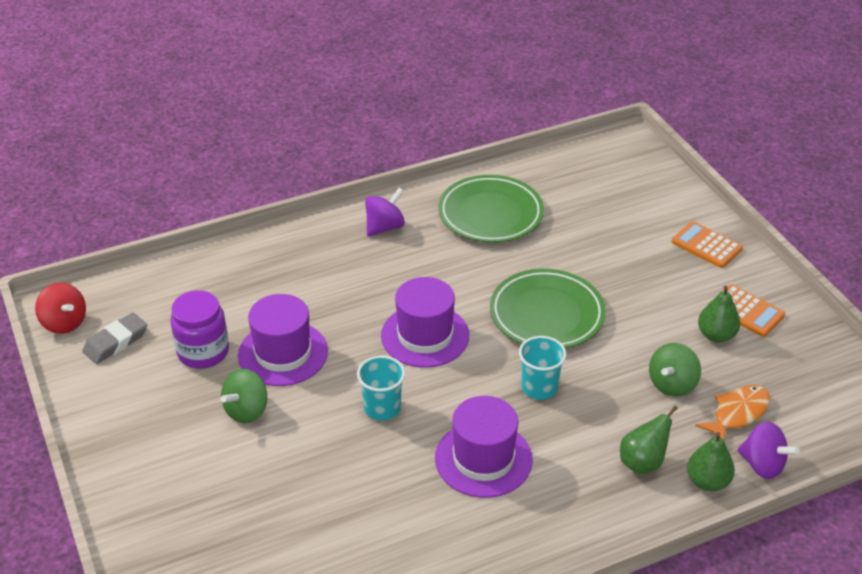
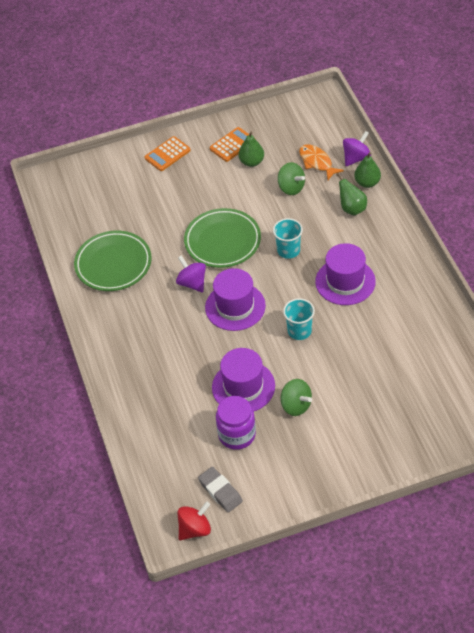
camera: 80 degrees left, 10 degrees up
(384, 227) = (117, 327): purple spinning top -> purple spinning top (192, 283)

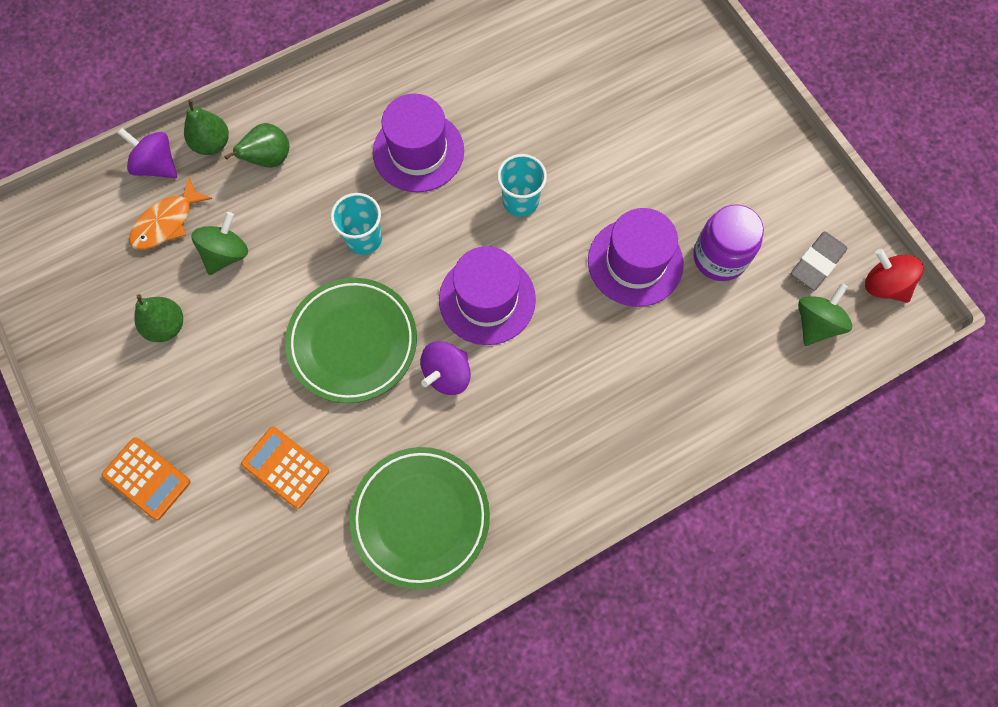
camera: 105 degrees left, 20 degrees up
(232, 145) = (124, 366): orange calculator -> orange calculator (285, 467)
(296, 405) = (653, 187): green spinning top -> green spinning top (816, 323)

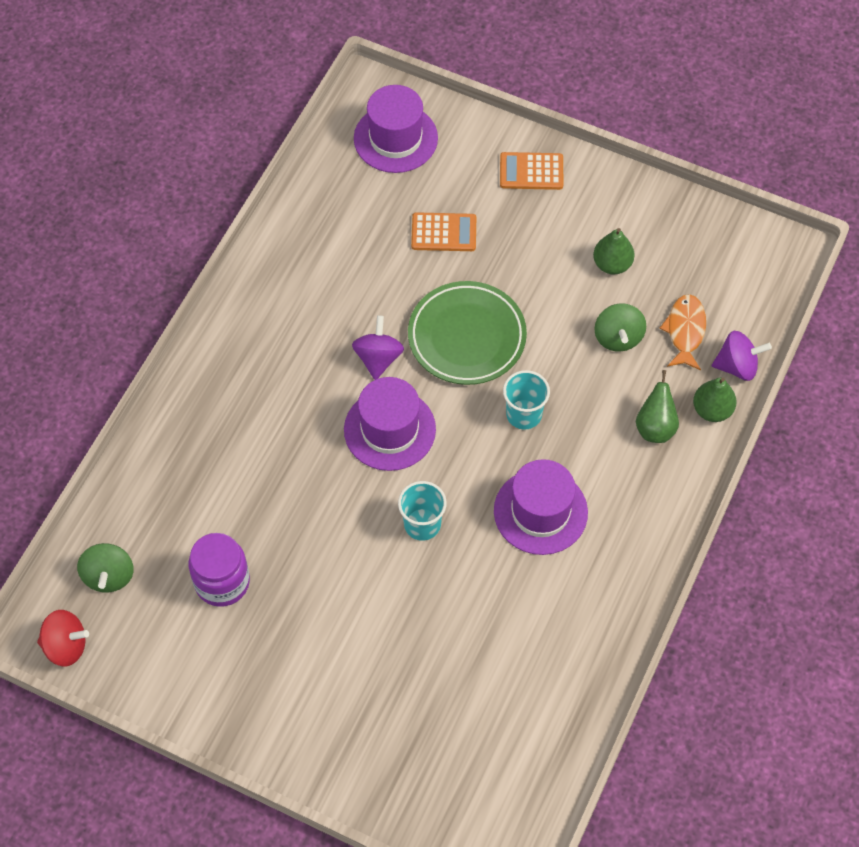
camera: 145 degrees right, 10 degrees down
(420, 517) = (324, 259): green plate -> none
(635, 262) = (290, 533): purple hat -> purple hat (395, 138)
(816, 263) = (135, 629): grey eraser -> none

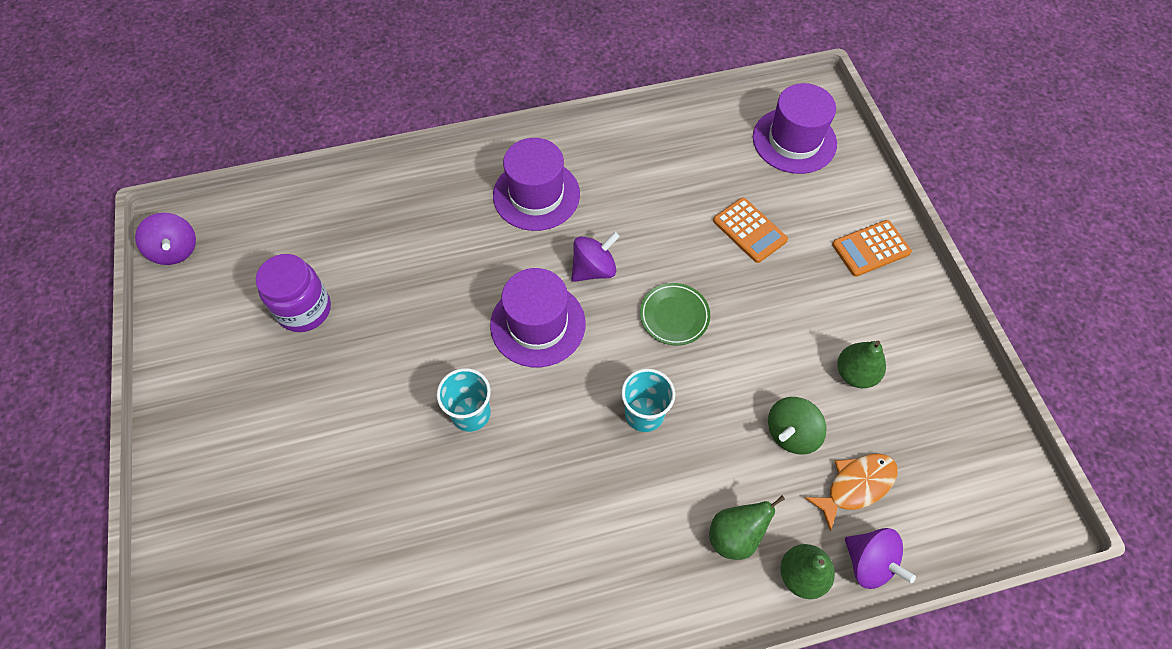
camera: 50 degrees right, 0 degrees up
(66, 646) = (176, 250): red spinning top -> purple spinning top
(109, 576) = (255, 234): green spinning top -> none
(467, 337) = (674, 316): green plate -> green plate, size x0.56
(531, 172) = (871, 249): orange calculator -> orange calculator turned 75 degrees counterclockwise
(540, 512) = (562, 500): purple hat -> purple hat (536, 195)

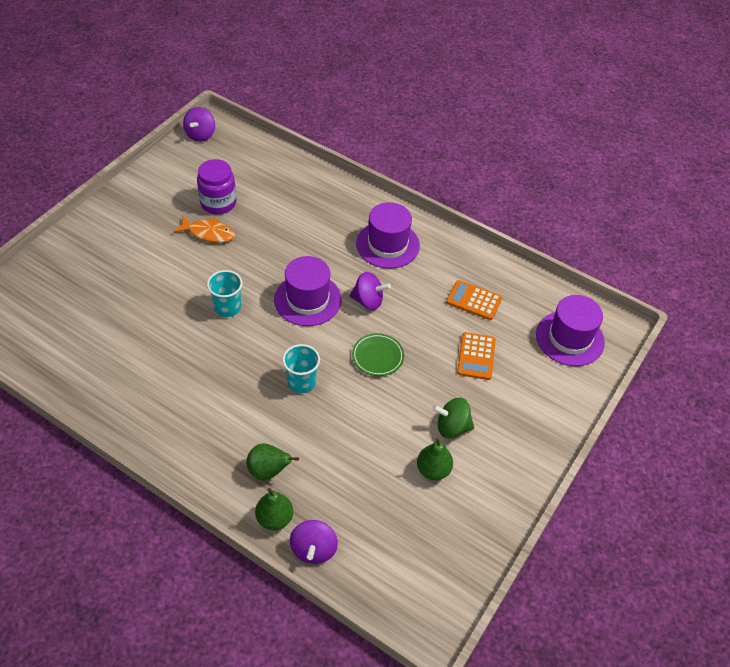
camera: 45 degrees right, 10 degrees down
(791, 433) = (359, 460): green spinning top -> green spinning top (452, 427)
(856, 486) = (357, 514): orange fish -> orange fish (208, 233)
(871, 249) = (534, 426): orange calculator -> orange calculator (474, 300)

